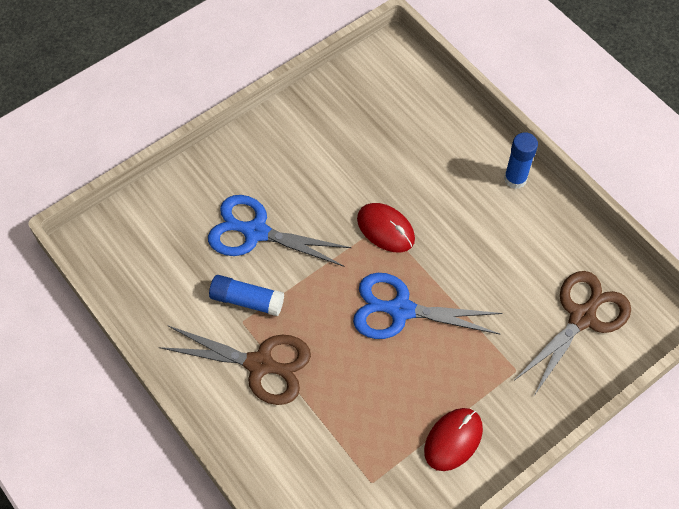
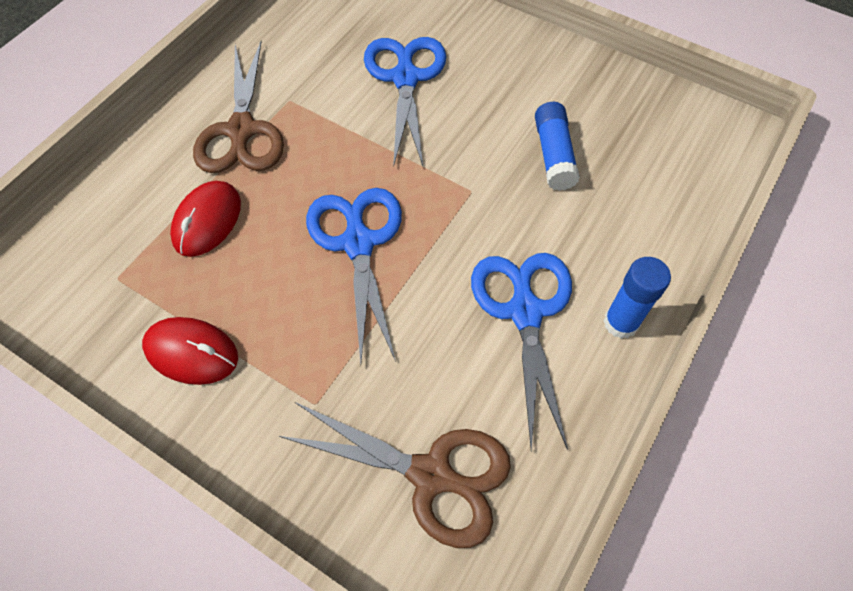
camera: 70 degrees right, 0 degrees up
(247, 300) = (317, 96): blue glue stick -> blue glue stick (553, 155)
(385, 229) = (466, 195): red mouse -> red mouse (207, 221)
(489, 227) = (525, 311): none -> blue scissors

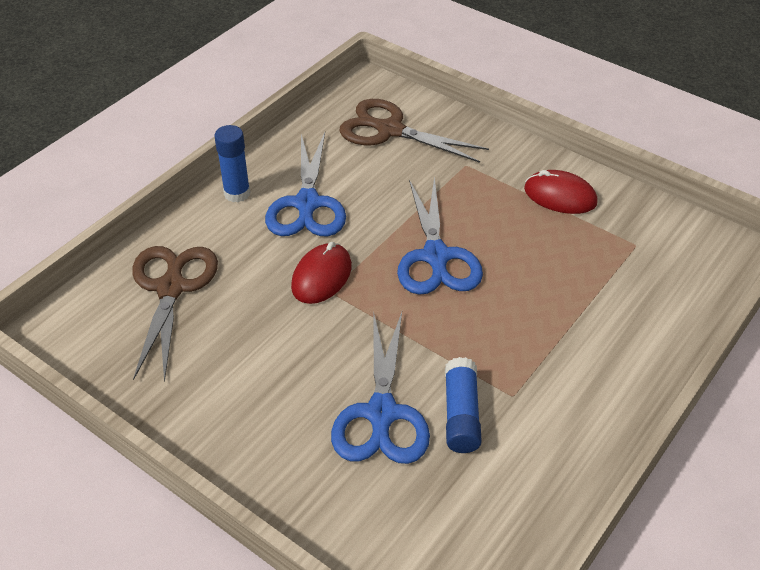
camera: 175 degrees left, 15 degrees down
(207, 221) = (572, 282): red mouse -> red mouse (322, 276)
(241, 131) = (559, 363): brown scissors -> brown scissors (171, 287)
(553, 155) = (243, 318): blue glue stick -> blue glue stick (461, 414)

